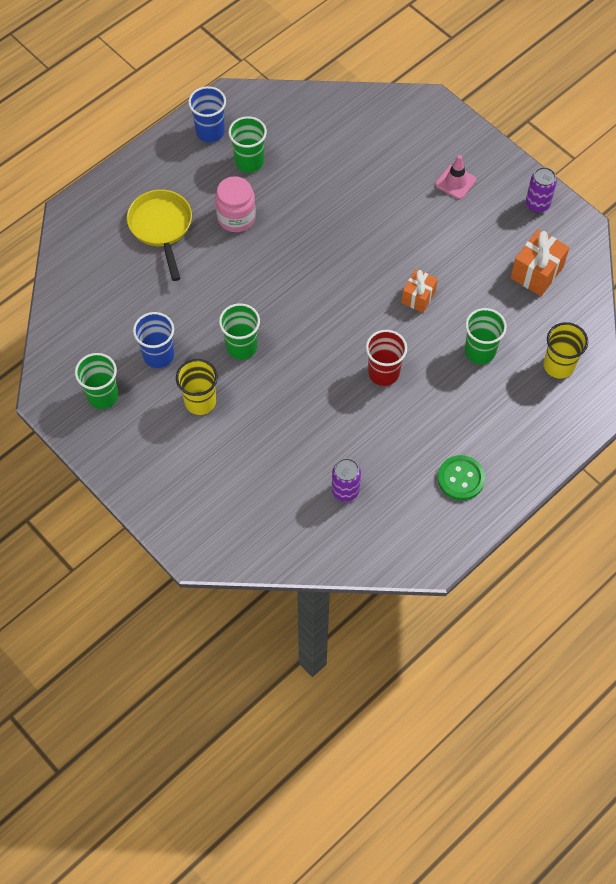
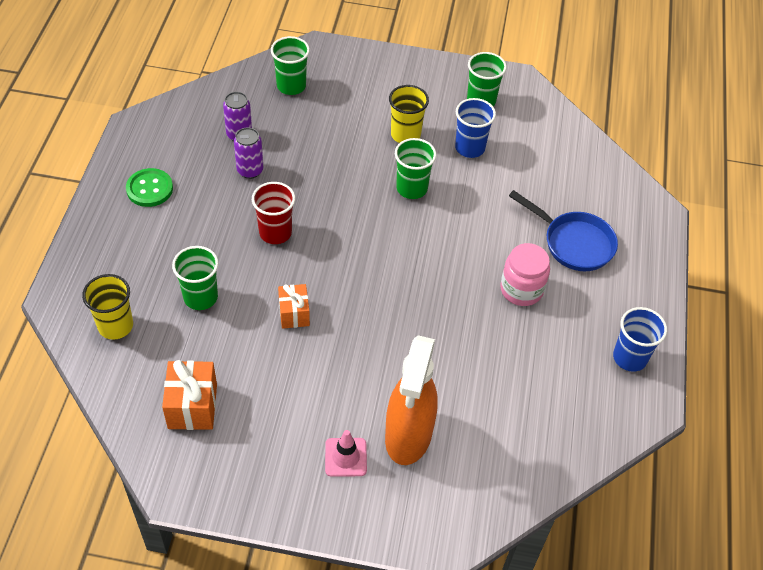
camera: 140 degrees right, 10 degrees down
(161, 228) = (573, 243): yellow pan -> blue pan
(249, 162) = (564, 350): green cup -> green cup (291, 86)
(404, 171) = (408, 436): none -> orange spray bottle
(537, 204) = (239, 486): purple can -> purple can (250, 170)

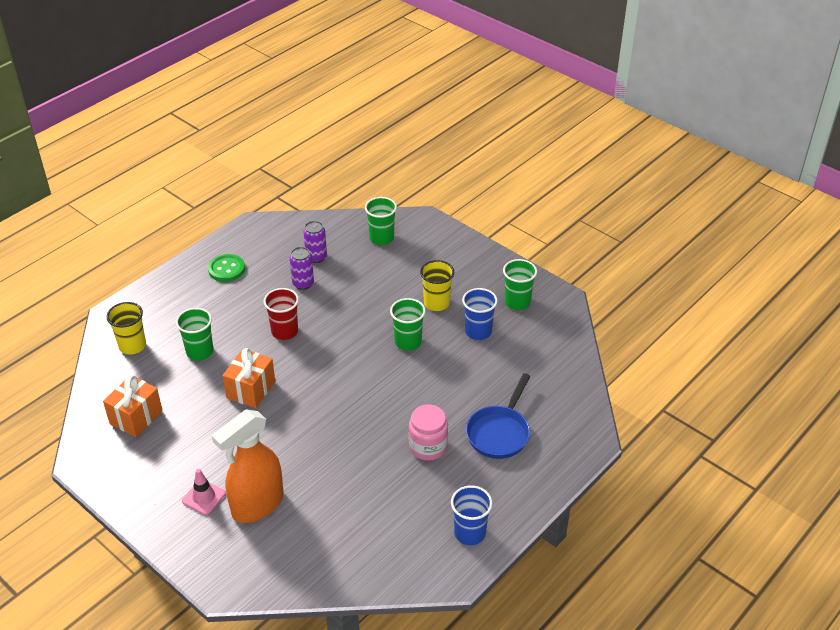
camera: 35 degrees right, 10 degrees down
(294, 314) = (251, 389): orange gift -> orange gift, size x1.51
(573, 243) = (499, 432): blue pan -> blue pan turned 45 degrees clockwise

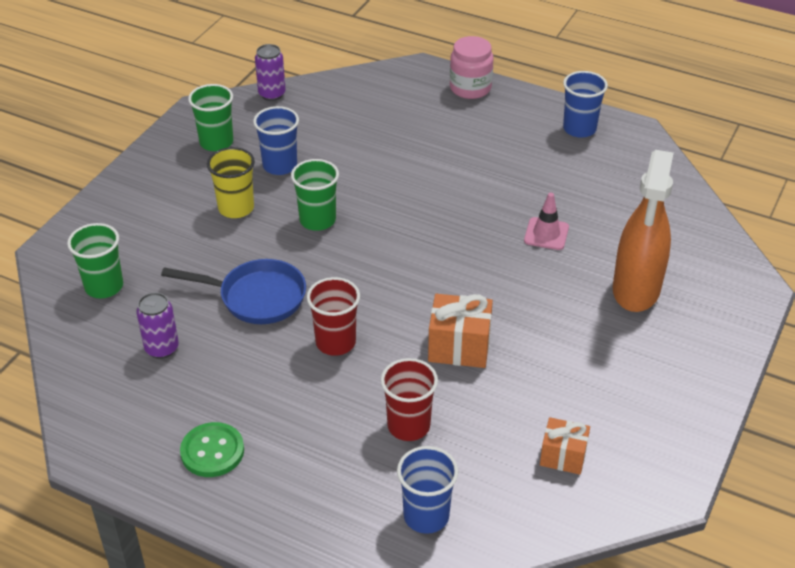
camera: 105 degrees left, 0 degrees up
(132, 346) = (426, 516): yellow cup -> blue cup
(136, 417) = (563, 456): orange gift -> orange gift, size x0.66
(200, 351) = (408, 426): green cup -> red cup
(204, 497) = (652, 340): pink traffic cone -> pink traffic cone (546, 234)
(257, 505) = (636, 290): orange spray bottle -> orange spray bottle turned 75 degrees clockwise
(303, 284) = (227, 348): purple can -> purple can (272, 94)
(428, 447) = (481, 174): pink jar -> pink jar (470, 88)
(499, 432) = (436, 128): blue pan -> blue pan (256, 297)

